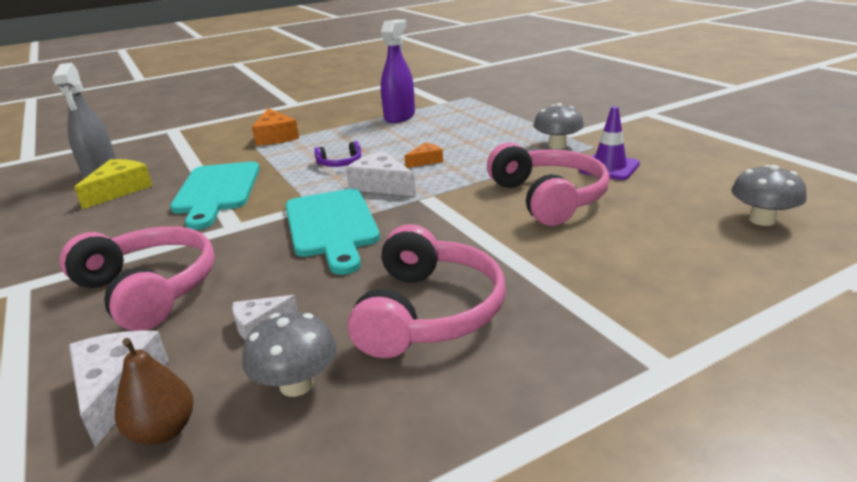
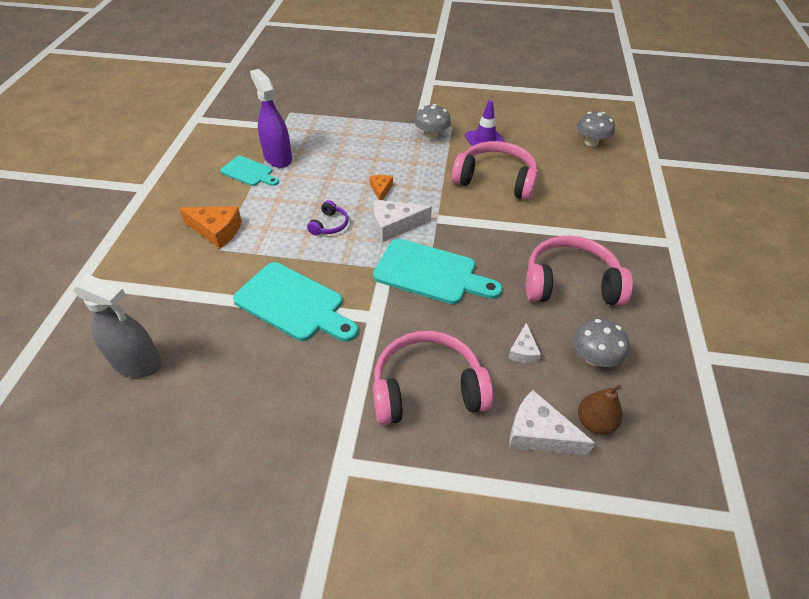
camera: 55 degrees left, 20 degrees up
(119, 190) = (205, 360): yellow cheese -> none
(364, 117) = (249, 172): none -> turquoise cutting board
(428, 312) = (570, 283): pink headphones -> pink headphones turned 45 degrees counterclockwise

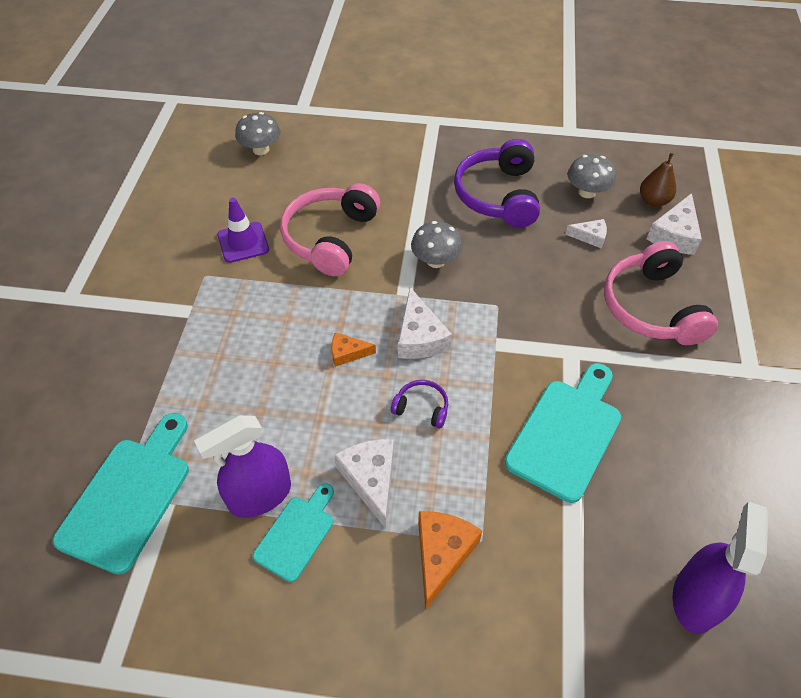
camera: 90 degrees left, 5 degrees up
(137, 362) = (695, 598): grey spray bottle -> purple spray bottle
(277, 201) = (371, 479): none -> white cheese
(430, 273) = (498, 303): turquoise cutting board -> turquoise cutting board (129, 496)
(431, 135) = (224, 298): grey mushroom -> grey mushroom (435, 261)
(570, 283) = (498, 195): pink headphones -> purple headphones

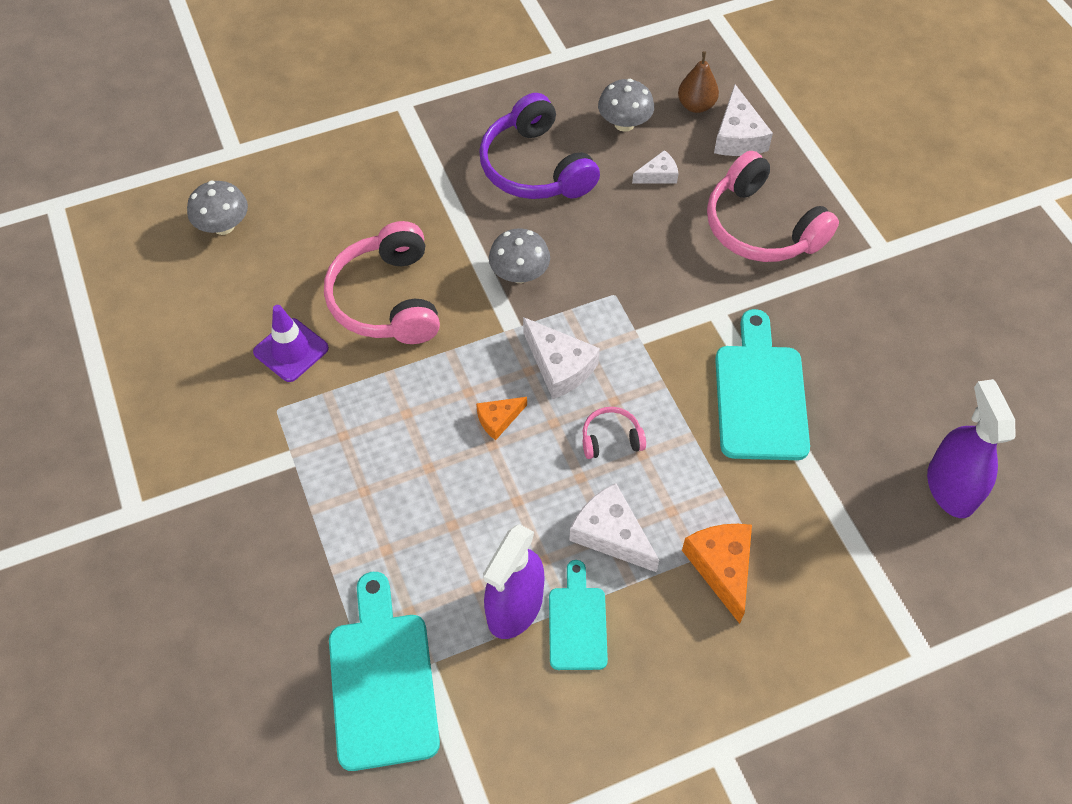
camera: 30 degrees left, 5 degrees up
(421, 408) = (611, 439): purple headphones -> pink headphones

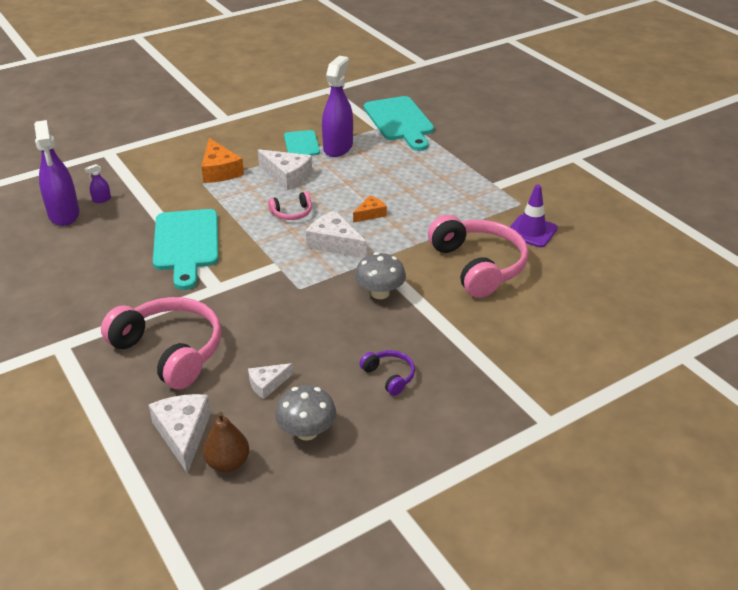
camera: 170 degrees right, 20 degrees down
(223, 226) = (641, 297): grey mushroom -> none
(535, 167) = (389, 376): purple headphones -> purple headphones, size x0.46
(902, 516) = (101, 199): none -> purple spray bottle

